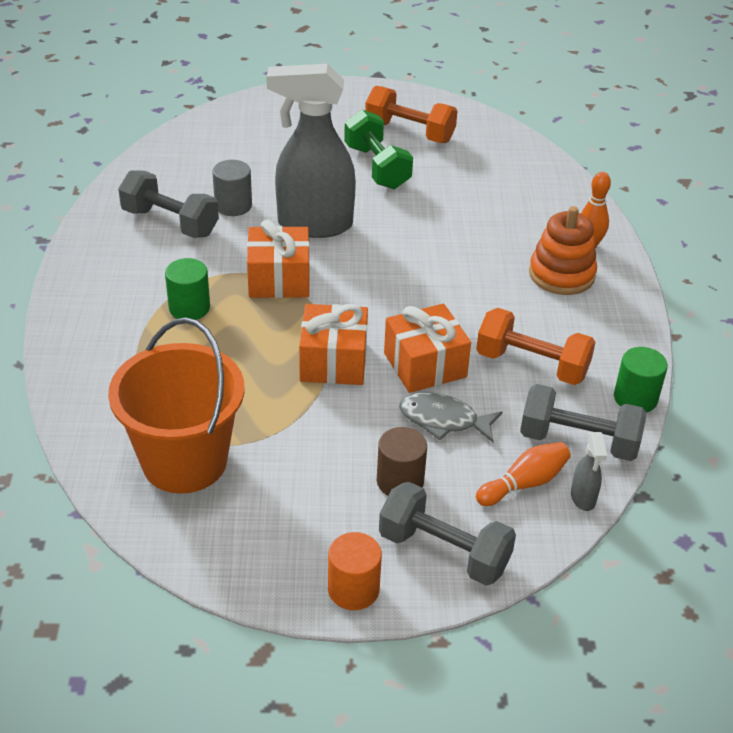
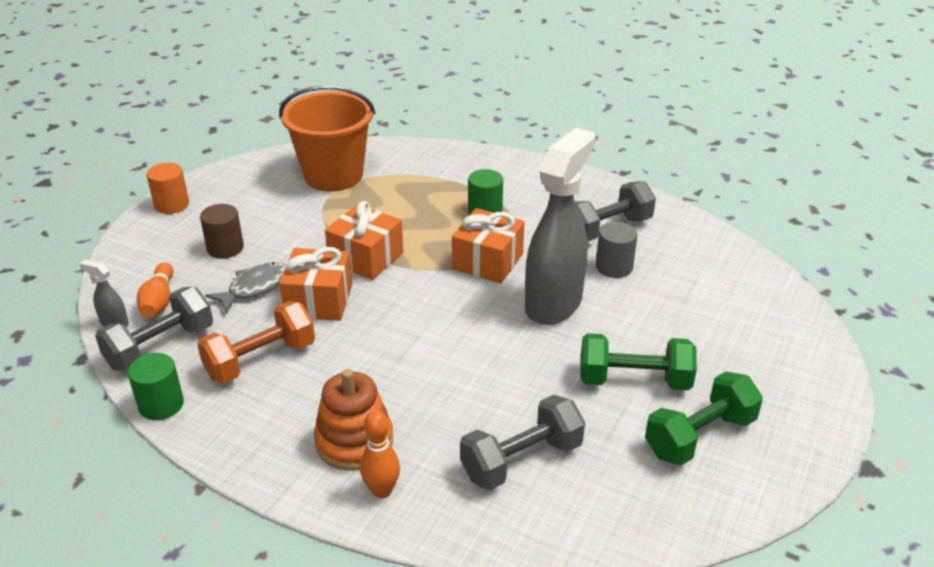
camera: 120 degrees right, 5 degrees down
(409, 132) = (699, 436): orange dumbbell -> green dumbbell
(444, 551) = (153, 245): grey dumbbell -> grey dumbbell (521, 460)

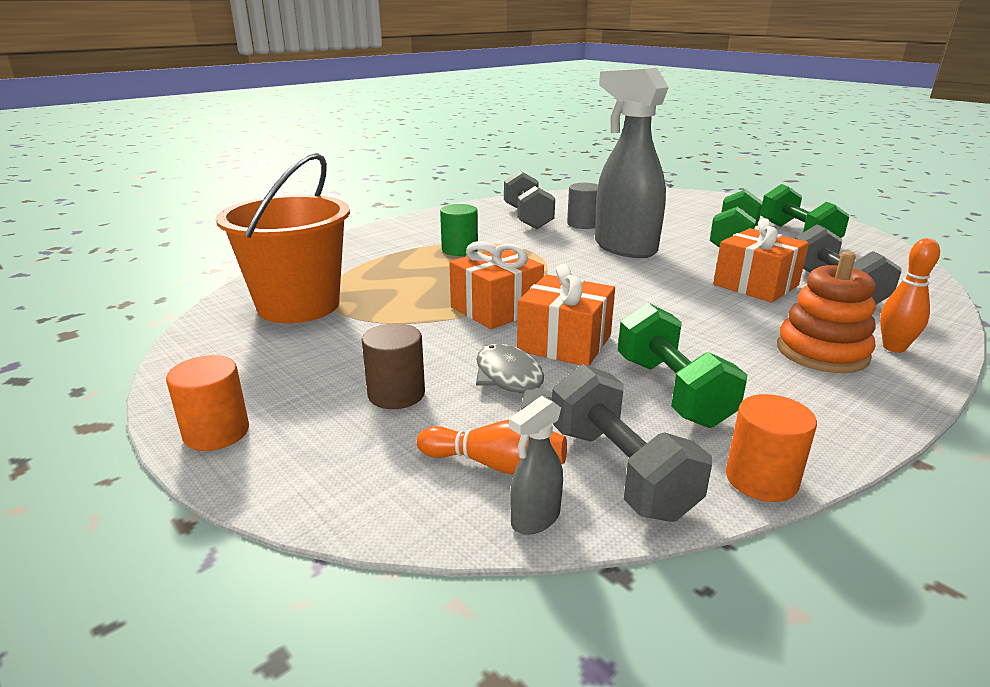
camera: 70 degrees left, 10 degrees down
(161, 405) = (761, 479): green cylinder -> orange cylinder
(260, 360) = (672, 391): orange dumbbell -> green dumbbell
(487, 261) = (544, 260): orange gift -> orange gift (755, 285)

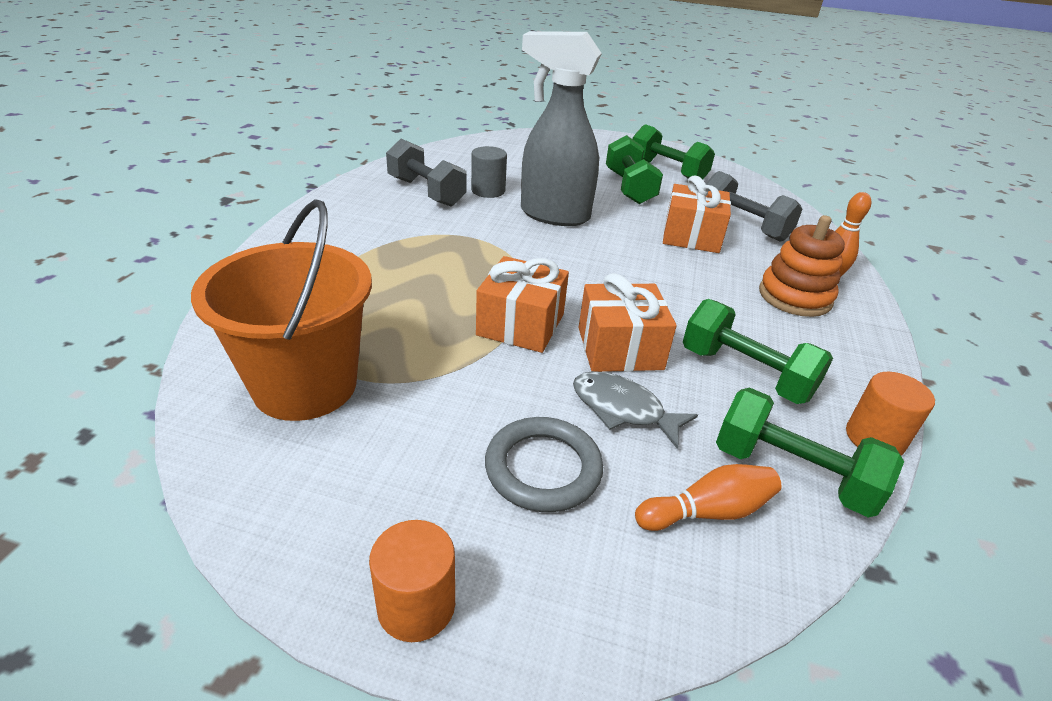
camera: 35 degrees left, 10 degrees up
(396, 394) = (543, 468): brown cylinder -> grey ring
(459, 250) = (403, 253): green cylinder -> none
(535, 519) = (789, 553): grey spray bottle -> none
(619, 471) = (792, 473): grey dumbbell -> green dumbbell

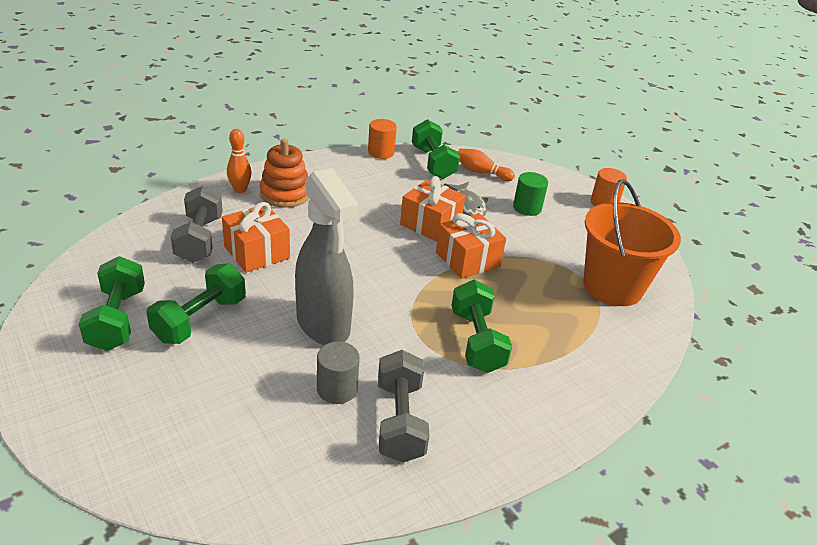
camera: 140 degrees left, 0 degrees up
(543, 468) = (527, 208): grey ring -> green cylinder
(745, 374) = (388, 187): green dumbbell -> green dumbbell (476, 341)

